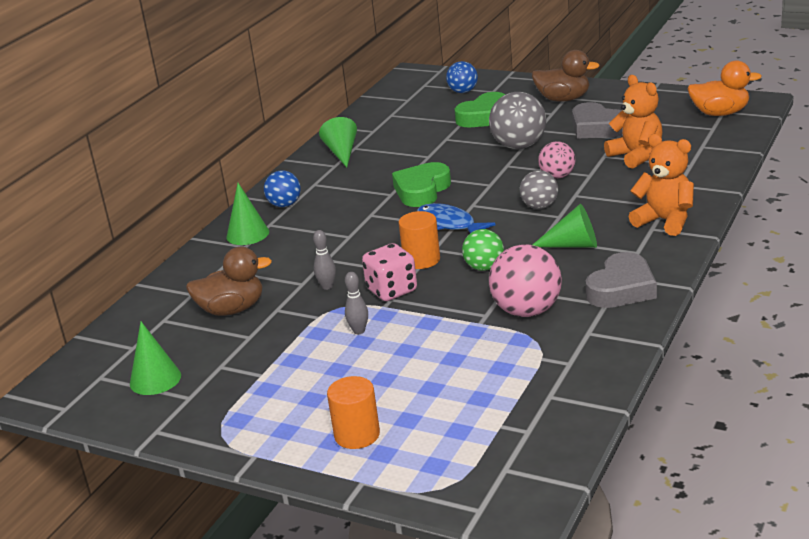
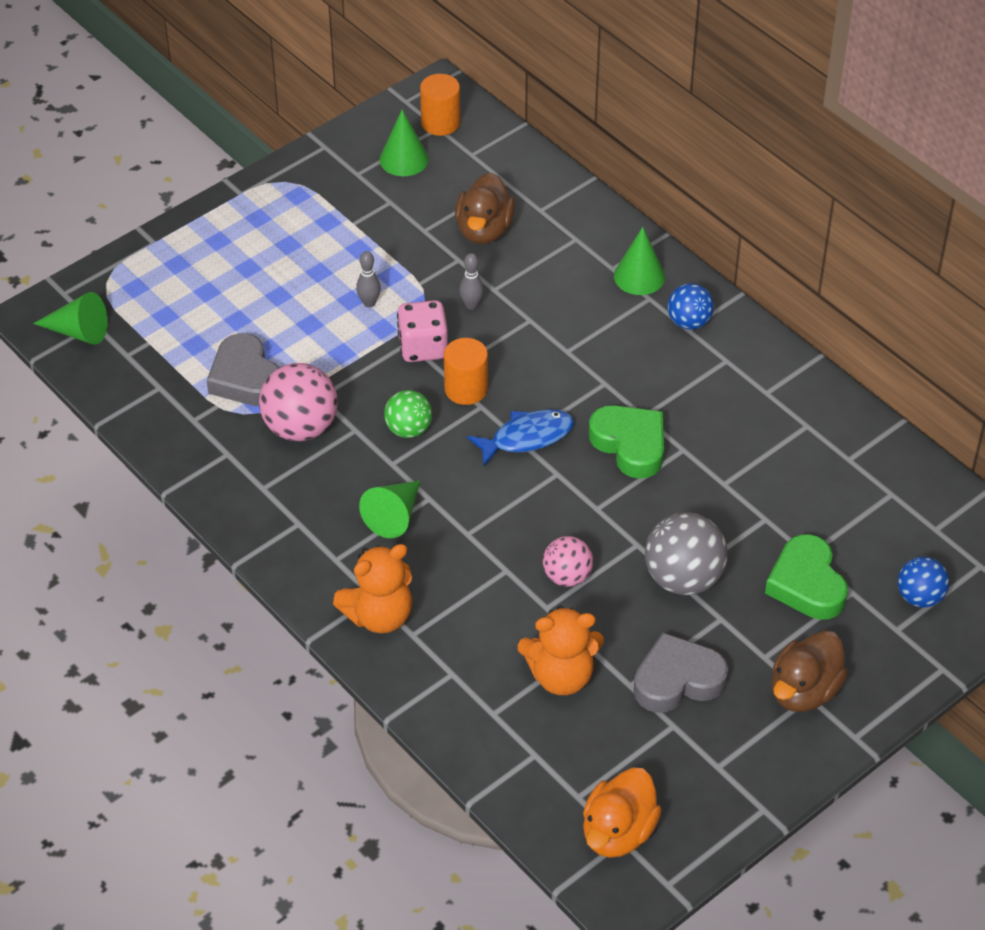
camera: 110 degrees right, 20 degrees up
(342, 153) = (800, 410): green cone -> green cone (79, 331)
(357, 435) = (213, 256): orange cylinder -> orange cylinder (440, 123)
(539, 206) = (504, 527): grey ball -> none
(621, 288) = (278, 512): grey heart -> grey heart (245, 378)

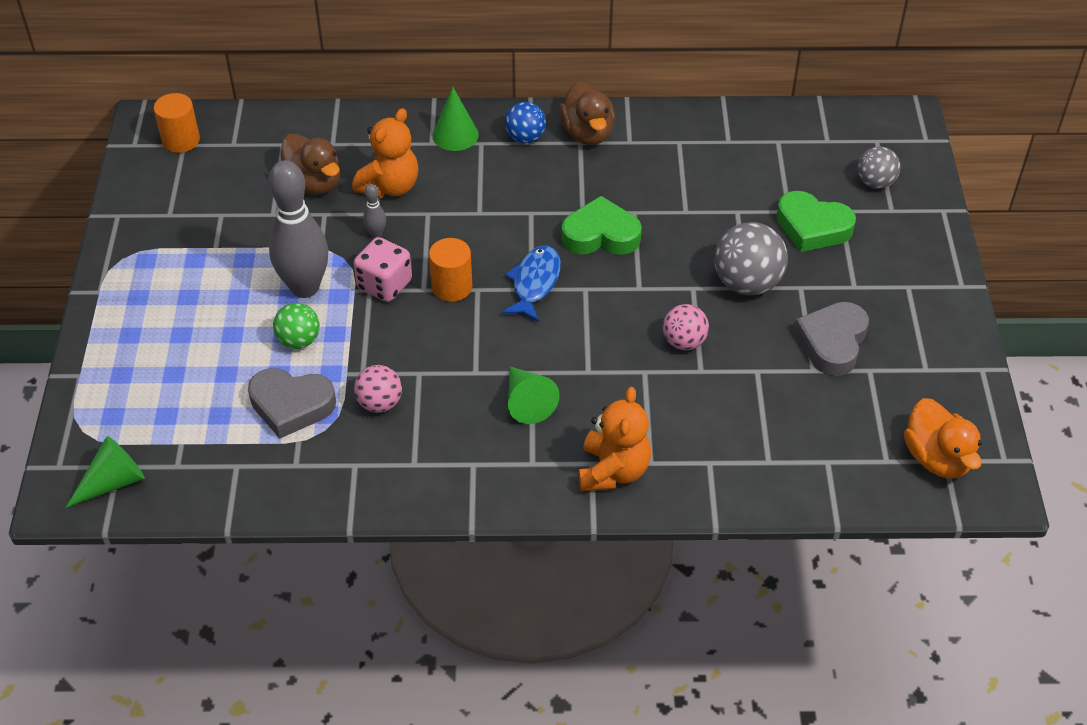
camera: 50 degrees left, 0 degrees up
(300, 427) = (379, 403): pink ball -> pink ball, size x0.62
(369, 303) = (305, 287): grey bowling pin -> grey bowling pin, size x2.42
(404, 159) = (189, 181): green cone -> none
(408, 429) = (453, 342): green ball -> green ball (299, 340)
(561, 676) = (770, 402): orange teddy bear -> orange teddy bear (390, 187)
(804, 691) = (901, 286): brown duck -> brown duck (587, 133)
(919, 597) = (875, 183): blue ball -> grey ball

